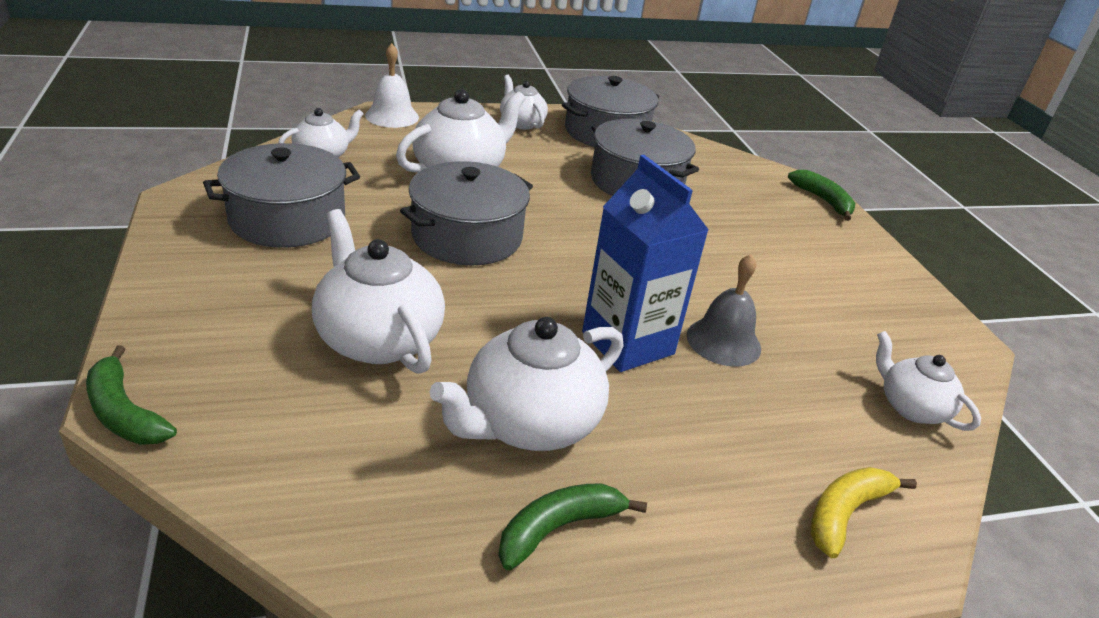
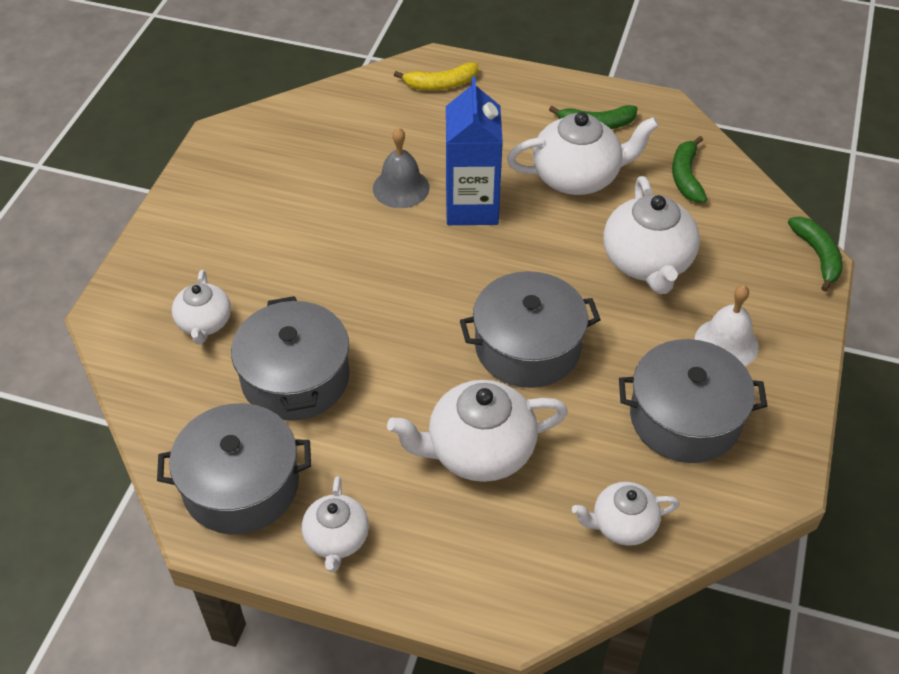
camera: 145 degrees left, 15 degrees up
(392, 116) = (503, 604): white bell -> white bell (726, 343)
(823, 201) = (124, 293): green banana -> green banana (686, 177)
(911, 407) = (328, 113): white teapot -> white teapot (204, 323)

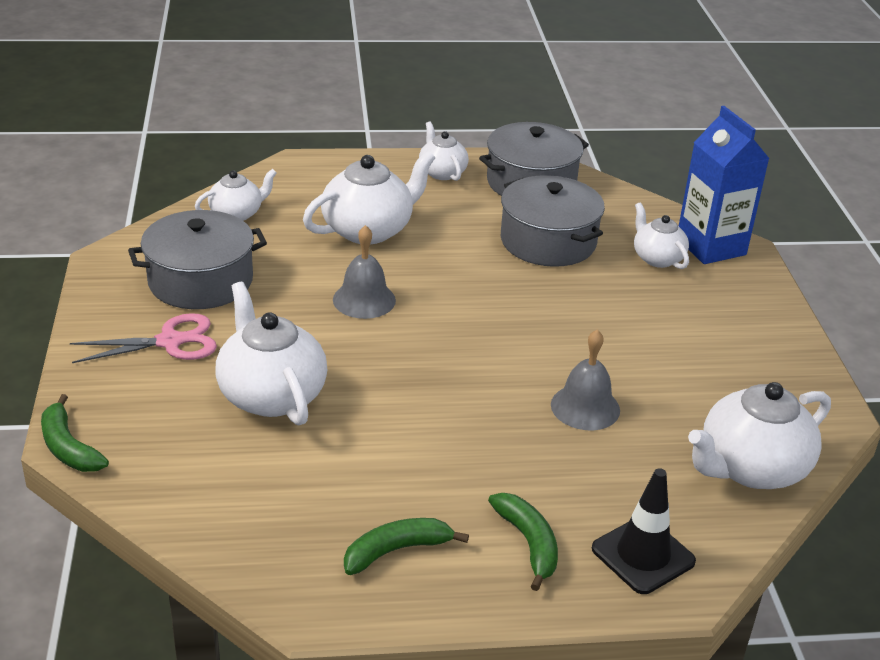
camera: 155 degrees right, 15 degrees down
(441, 84) = (643, 555): yellow banana -> black traffic cone
(472, 207) = (493, 406): blue carton -> blue carton (711, 247)
(527, 347) = (364, 300): grey pot -> grey bell
(577, 177) = (389, 470): white teapot -> white teapot (751, 468)
(686, 177) = (249, 506): green banana -> green banana (528, 543)
(726, 343) = (170, 342): white bell -> pink scissors

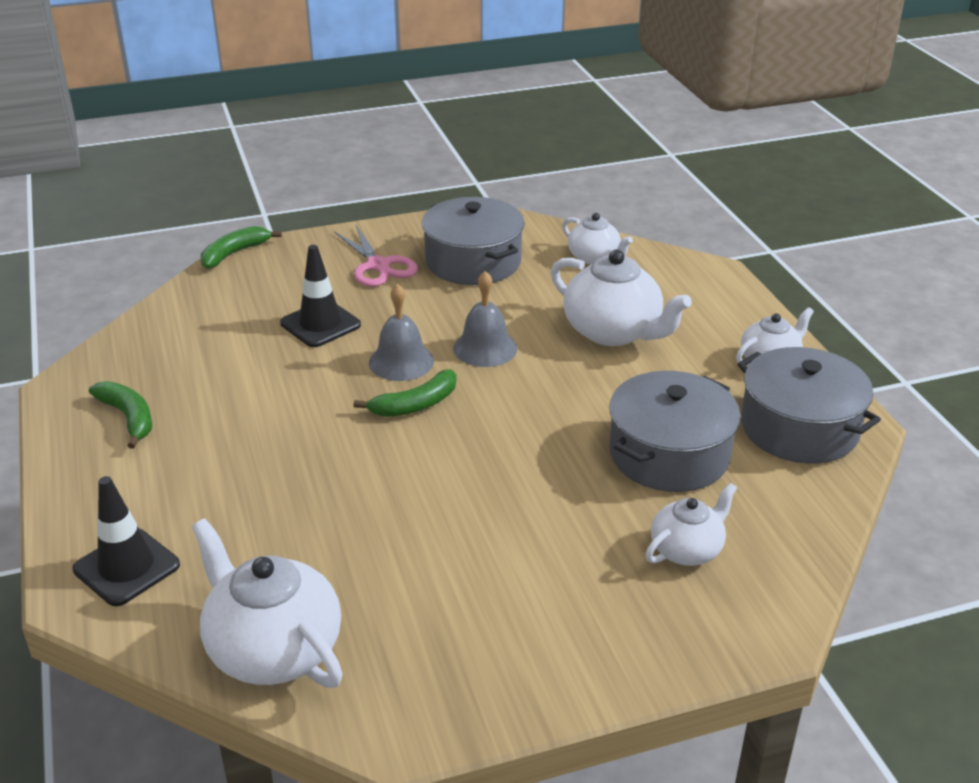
camera: 80 degrees right, 0 degrees up
(271, 395) = (320, 324): white teapot -> black traffic cone
(528, 543) = (140, 490): green banana -> green banana (415, 405)
(585, 407) = (353, 510): grey bell -> grey bell (401, 361)
(711, 247) = (750, 601): blue carton -> none

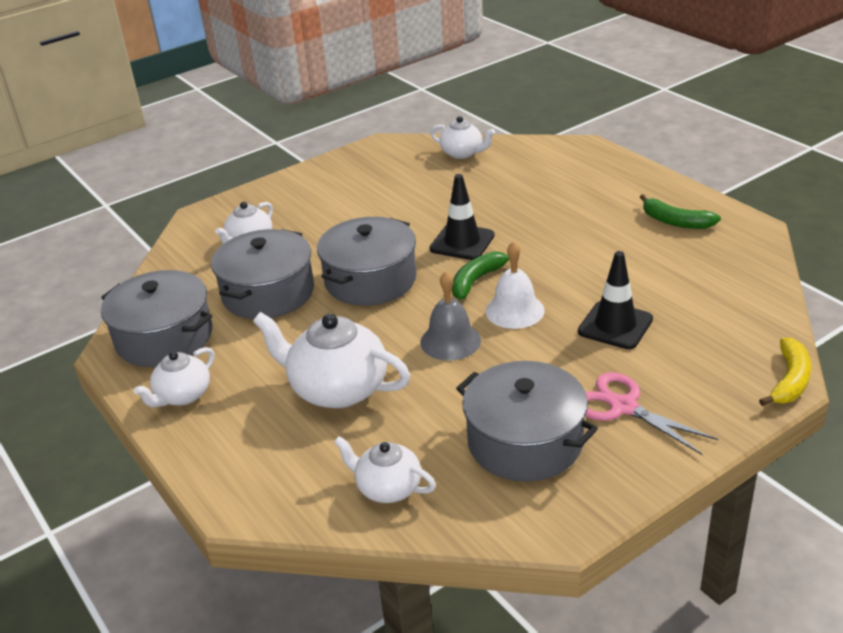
camera: 165 degrees right, 0 degrees up
(126, 567) = (573, 160): black traffic cone -> black traffic cone (462, 242)
(234, 253) = (789, 381): green banana -> yellow banana
(273, 649) = (462, 153): white teapot -> white teapot, size x0.59
(401, 361) = (514, 310): grey bell -> white bell
(537, 438) = (370, 280): none -> grey pot

